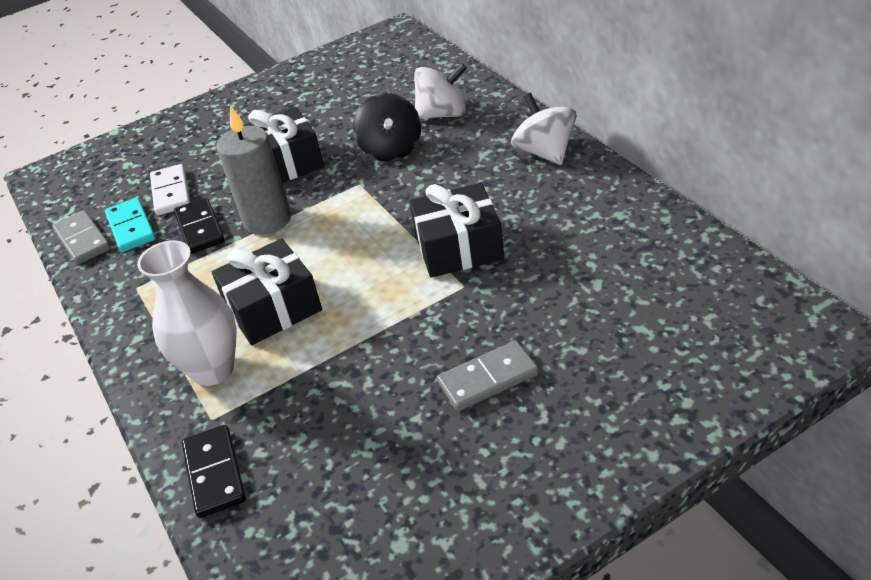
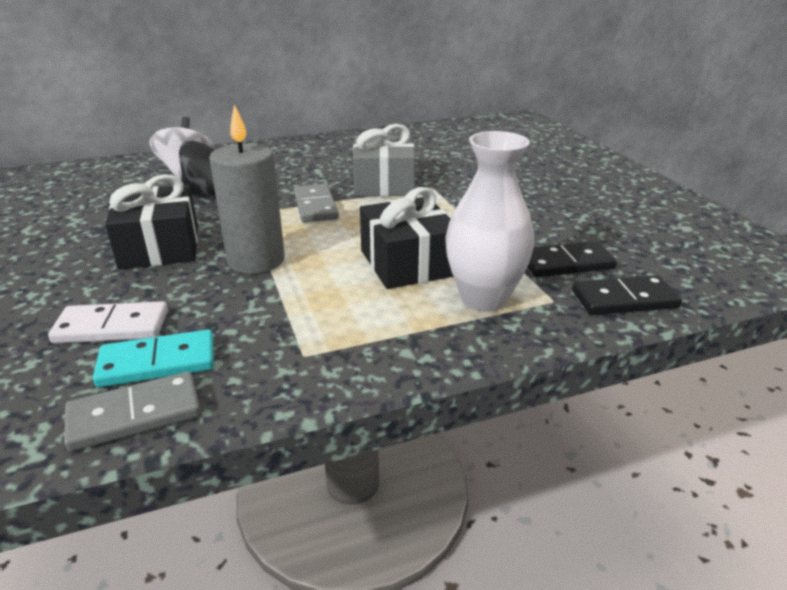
camera: 85 degrees left, 10 degrees down
(200, 228) = (224, 304): black domino -> black domino (566, 263)
(459, 247) = (384, 183): black gift -> grey gift
(488, 378) = (534, 188): grey domino -> grey domino (315, 206)
(545, 152) = (295, 148): white spinning top -> none

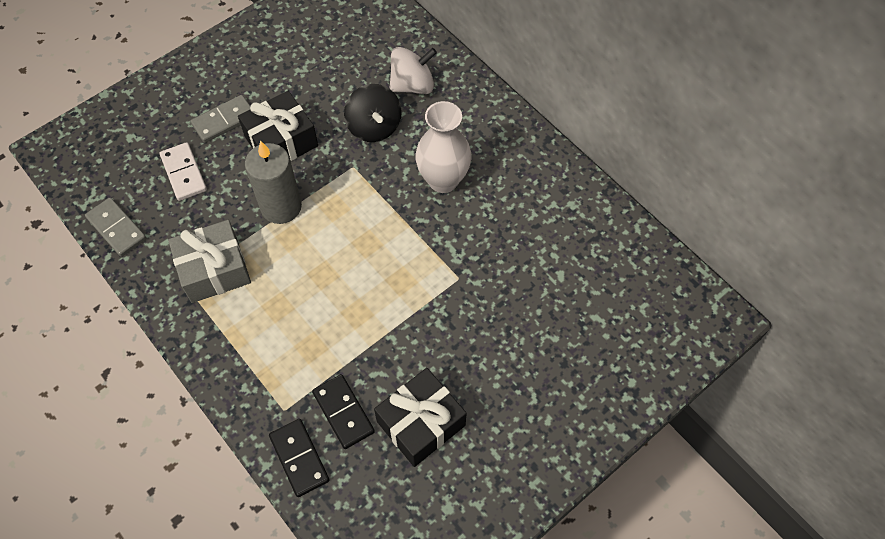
camera: 70 degrees right, 30 degrees up
(157, 362) = (158, 214): turquoise domino -> none
(315, 206) = (381, 205): grey domino -> grey domino (224, 120)
(384, 183) = (449, 238): grey gift -> grey gift (214, 270)
(408, 263) = (308, 302): black gift -> black gift (421, 423)
(483, 298) = (273, 364): white vase -> white vase (443, 180)

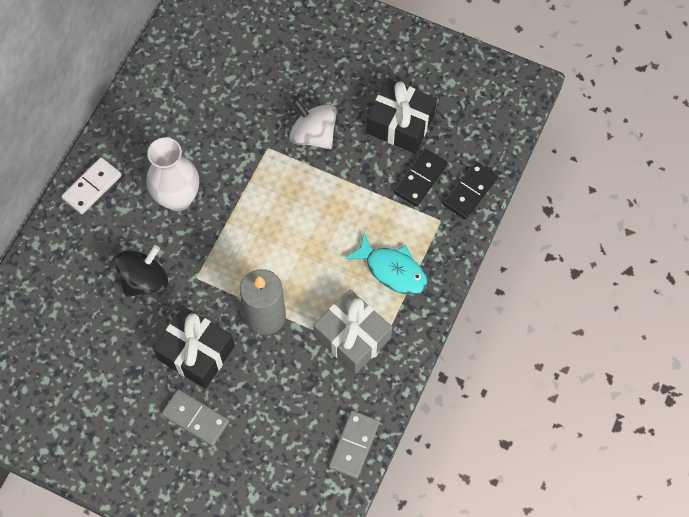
camera: 115 degrees left, 5 degrees up
(184, 173) = (270, 420): white domino -> white domino (92, 187)
(258, 336) = (392, 270): none -> turquoise fish
(412, 85) = (81, 269): white spinning top -> white spinning top (313, 135)

